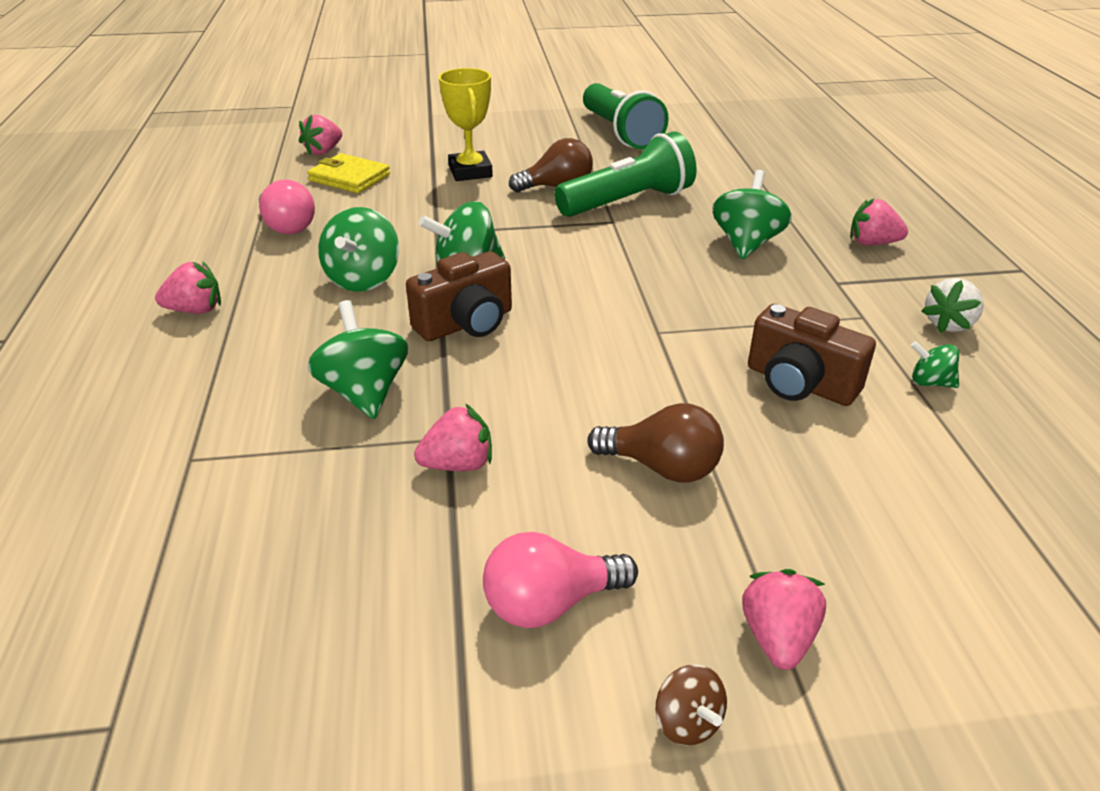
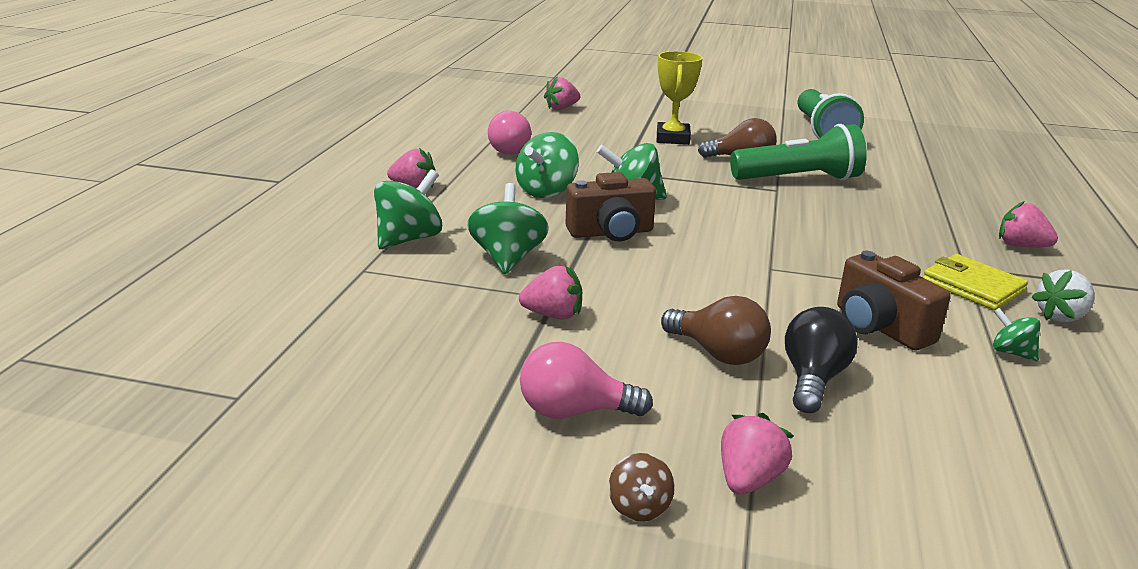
camera: 20 degrees right, 10 degrees down
(349, 177) = (572, 127): yellow wallet -> yellow wallet (972, 286)
(746, 243) = (892, 225): green spinning top -> green spinning top (409, 239)
(772, 474) = (813, 379): none -> black light bulb

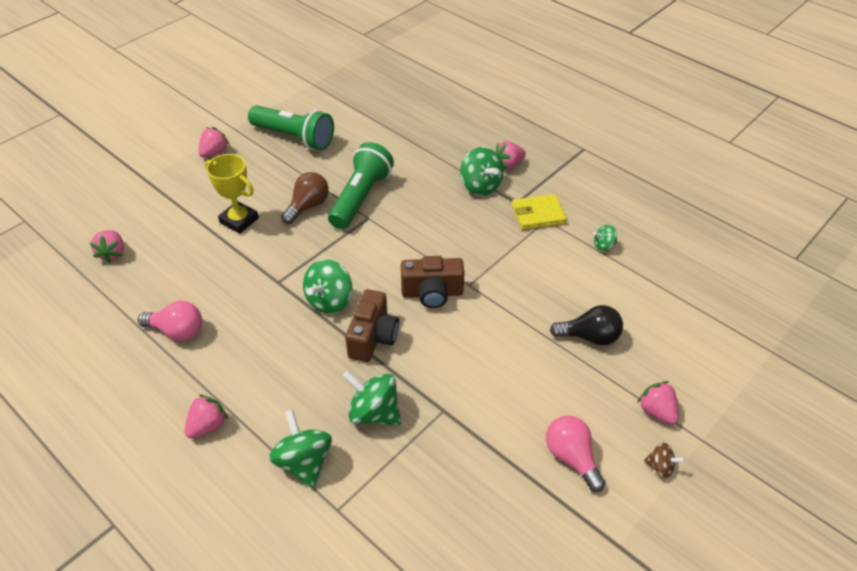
camera: 60 degrees left, 20 degrees up
(546, 191) = (279, 342): green spinning top -> green spinning top (480, 186)
(553, 315) = (465, 421): pink strawberry -> pink strawberry (214, 152)
(574, 411) = (571, 457): pink light bulb -> pink light bulb turned 120 degrees clockwise
(718, 353) = (547, 363): brown light bulb -> none
(813, 379) = (590, 337): black light bulb -> black light bulb turned 135 degrees clockwise
(879, 327) = (556, 279): brown camera -> brown camera (432, 293)
(1061, 316) = (583, 204): white strawberry -> none

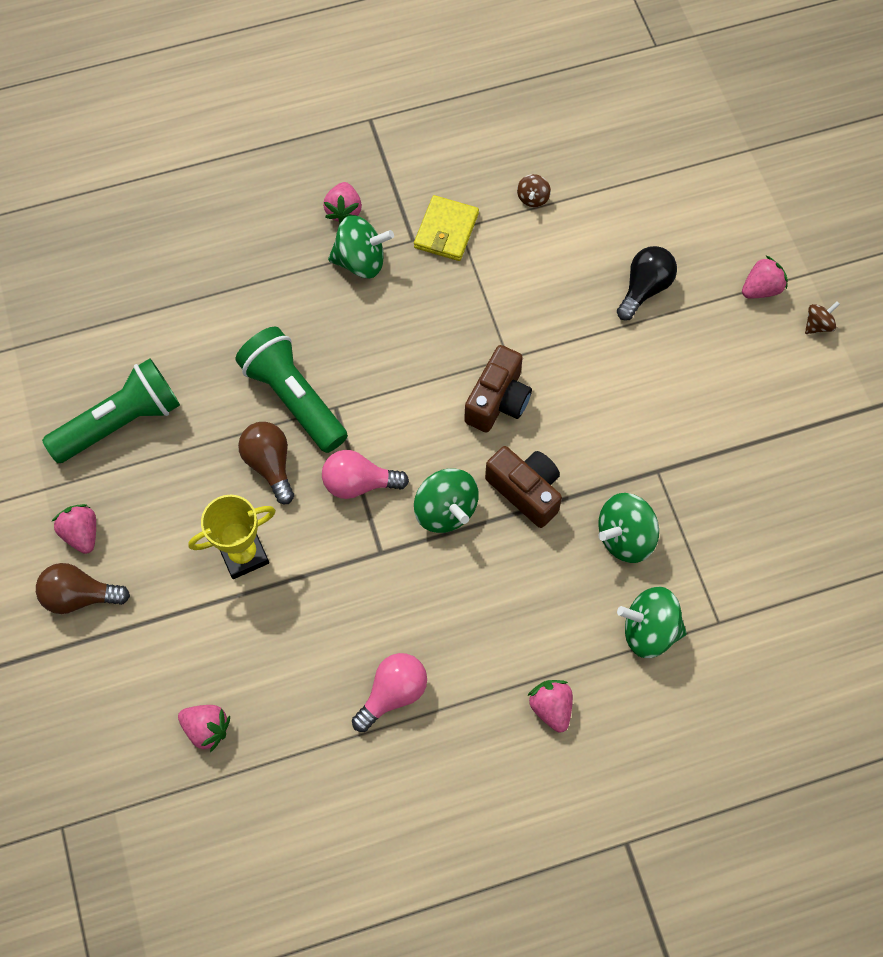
camera: 60 degrees left, 20 degrees up
(174, 168) = (80, 596): none -> brown light bulb
(571, 457) = (770, 390): pink light bulb -> pink light bulb (359, 483)
(603, 245) = (533, 198): green spinning top -> brown spinning top
(657, 411) = (761, 289): pink strawberry -> pink strawberry turned 150 degrees clockwise

